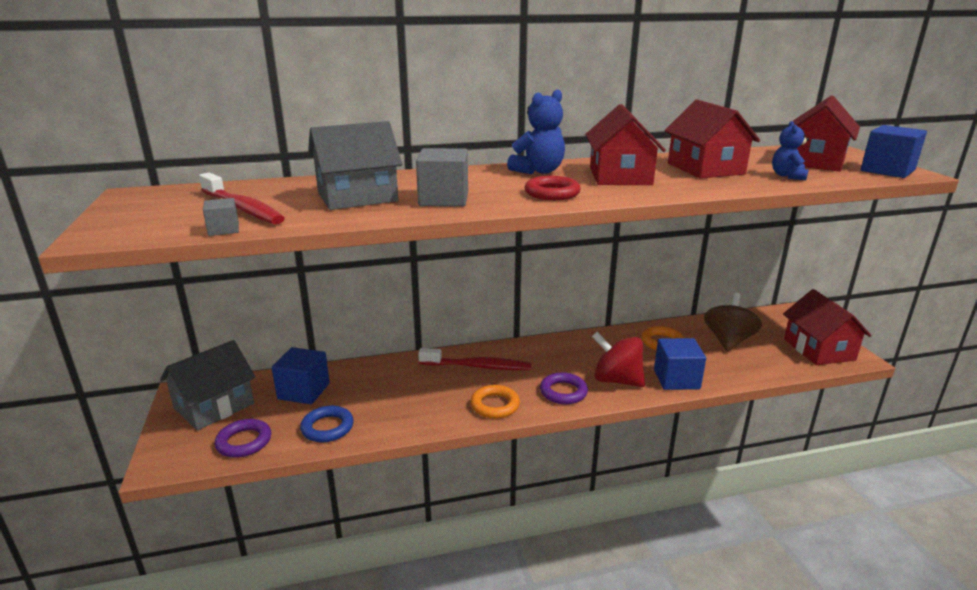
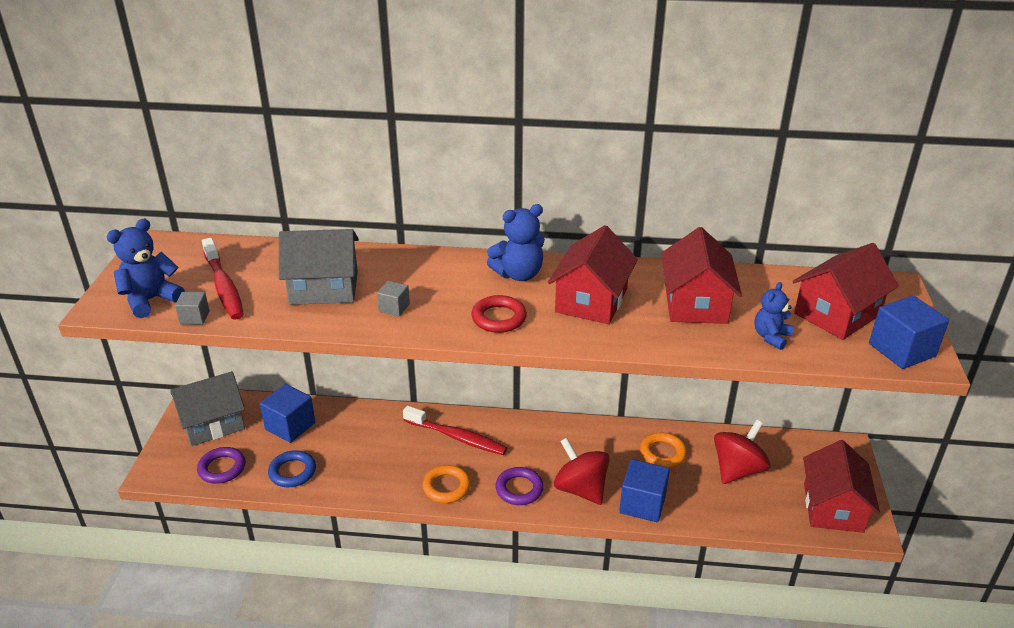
camera: 20 degrees right, 10 degrees up
(158, 226) = (151, 300): none -> blue teddy bear
(443, 199) = (394, 308): grey cube -> grey cube, size x0.53
(728, 341) = (737, 470): brown spinning top -> red spinning top

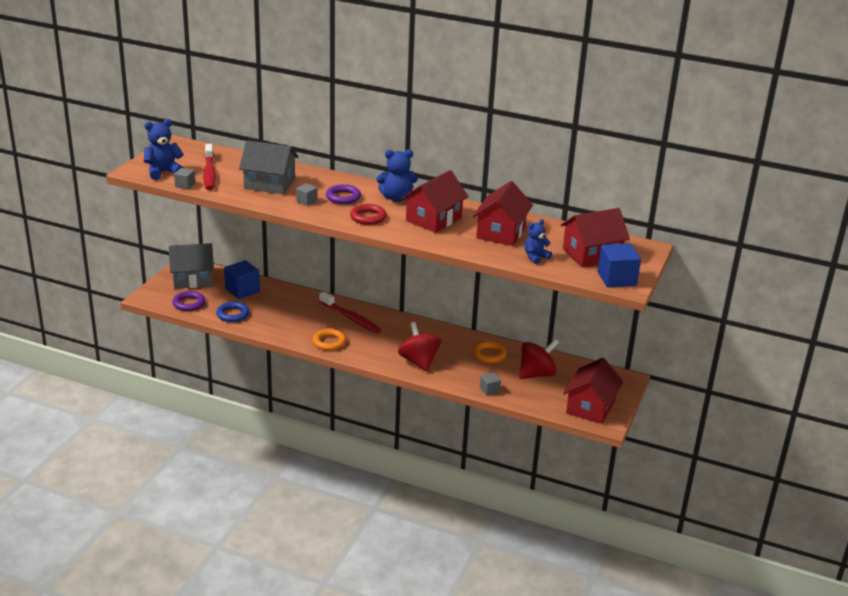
camera: 15 degrees right, 5 degrees down
(519, 489) = (377, 353): purple ring -> purple ring (343, 197)
(642, 504) = (456, 378): blue cube -> none
(695, 513) = (489, 390): none -> grey cube

